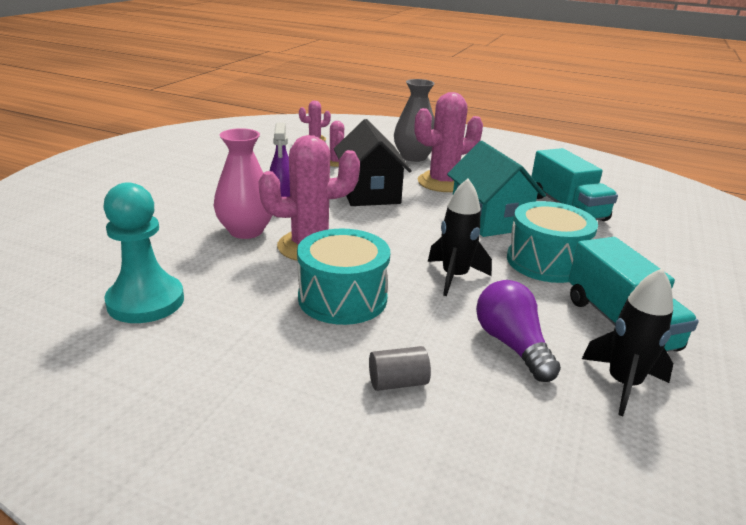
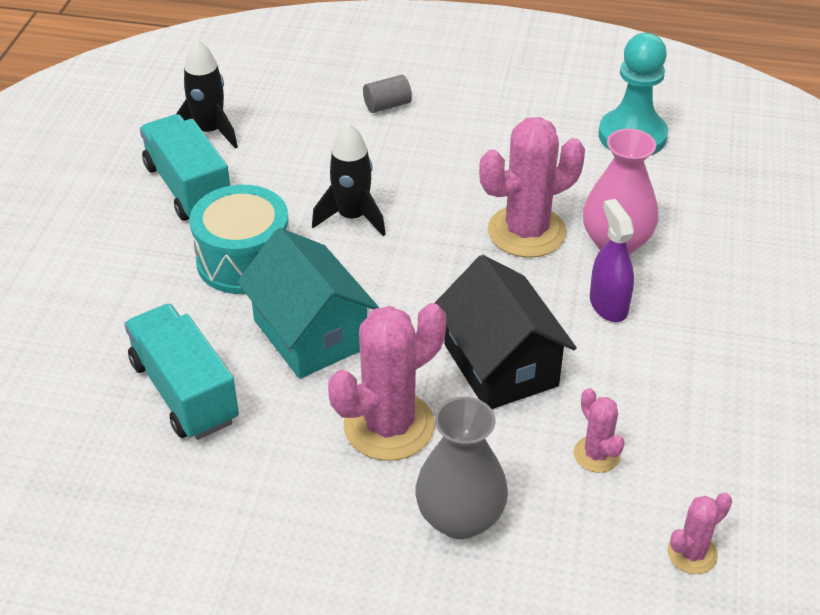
camera: 170 degrees right, 15 degrees up
(342, 298) = (459, 170): turquoise drum -> none
(512, 345) = (296, 149): purple light bulb -> none

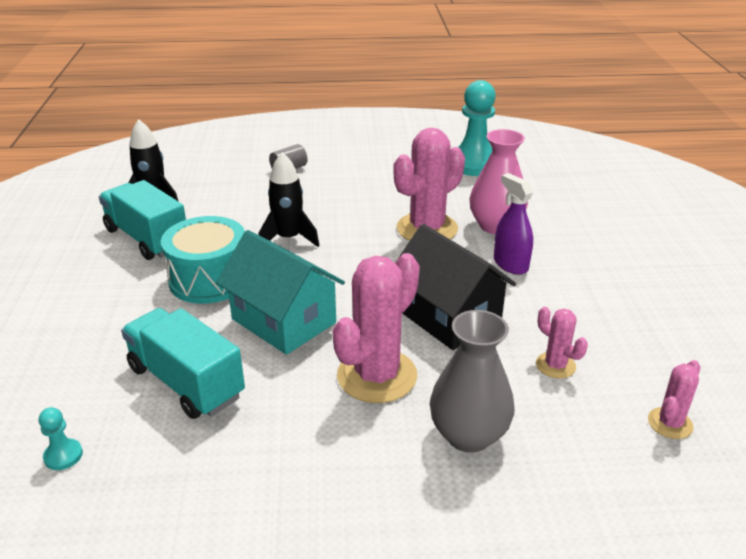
camera: 15 degrees left, 10 degrees down
(46, 451) = (63, 456): none -> turquoise pawn

